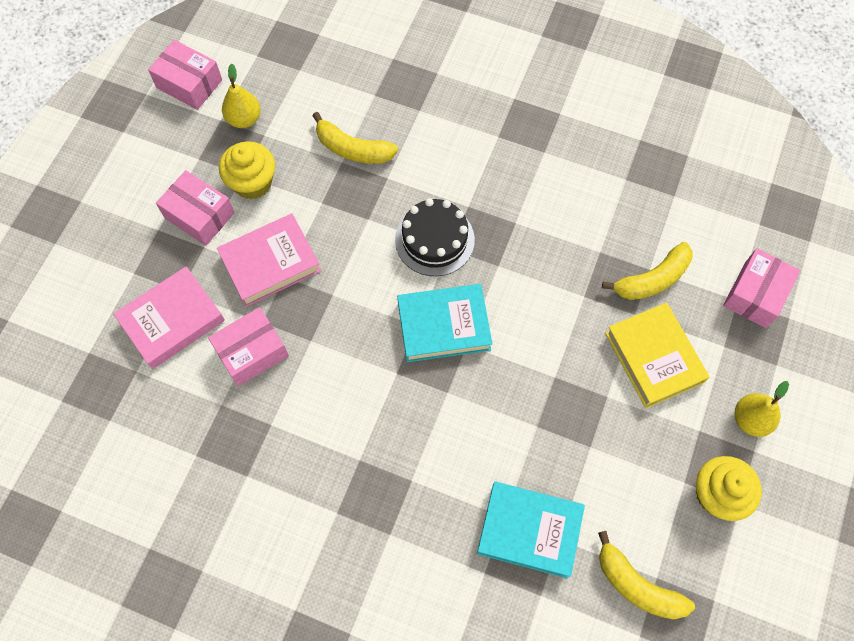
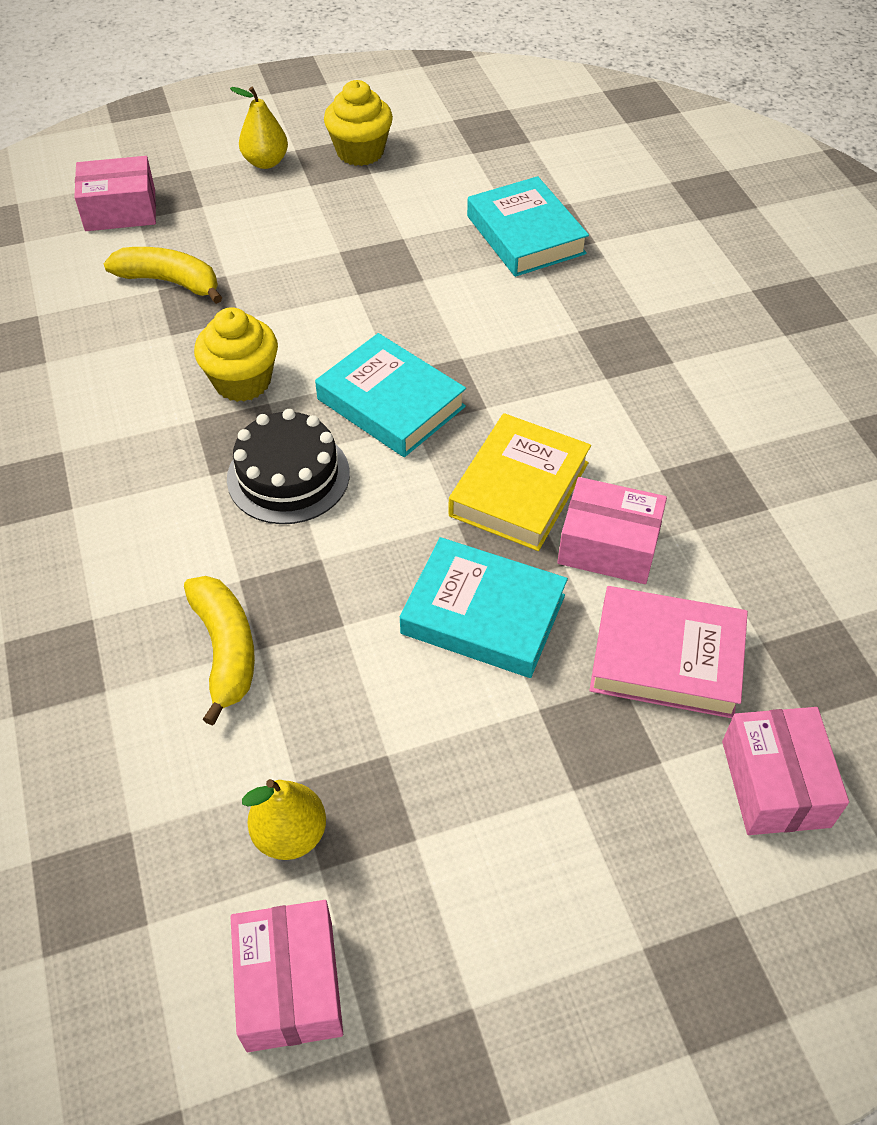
camera: 130 degrees left, 15 degrees down
(199, 215) = (501, 754): pink box -> pink box (775, 783)
(252, 183) = (388, 730): yellow cupcake -> yellow cupcake (242, 381)
(270, 263) = (483, 614): pink book -> turquoise book
(637, 585) = (492, 159): yellow banana -> none
(654, 357) = (263, 241): yellow book -> yellow book (519, 489)

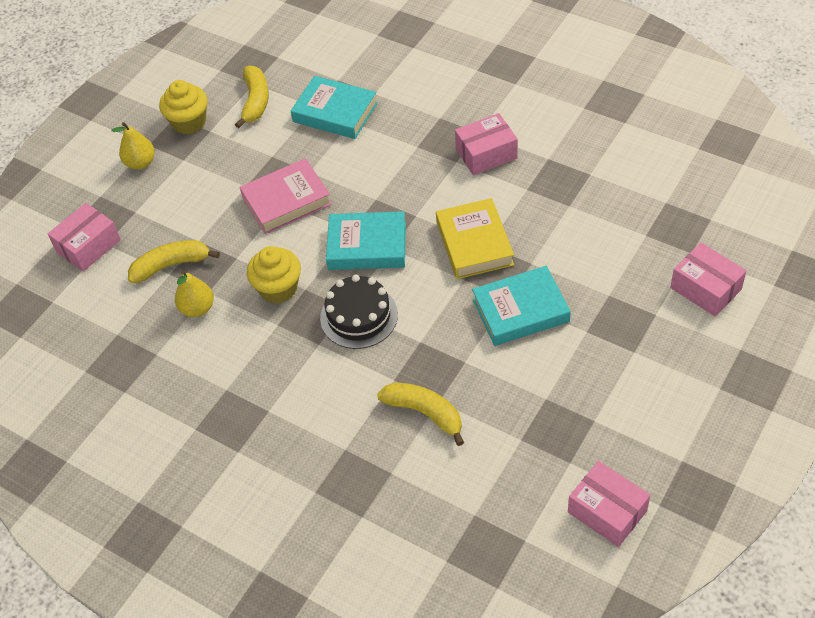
camera: 35 degrees left, 0 degrees up
(290, 834) = (542, 460): yellow pear -> yellow pear (197, 308)
(452, 172) = (255, 101): none -> yellow banana
(608, 546) = (541, 240): pink box -> pink box (486, 154)
(666, 658) = (615, 271): pink book -> pink book (286, 201)

